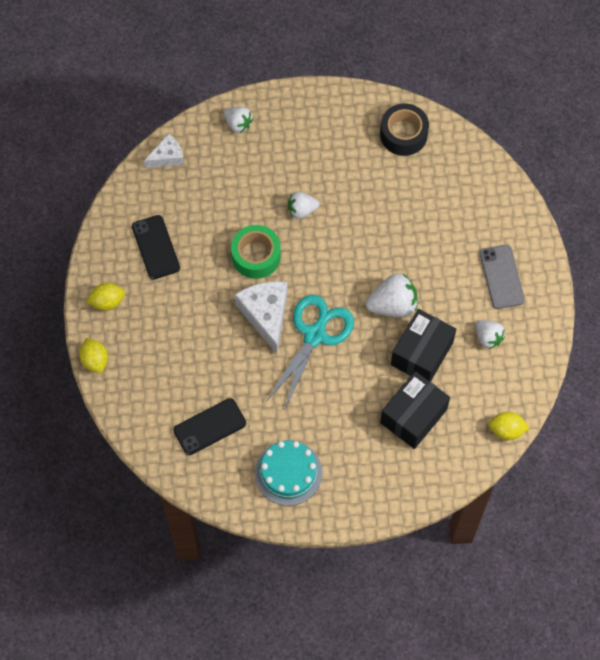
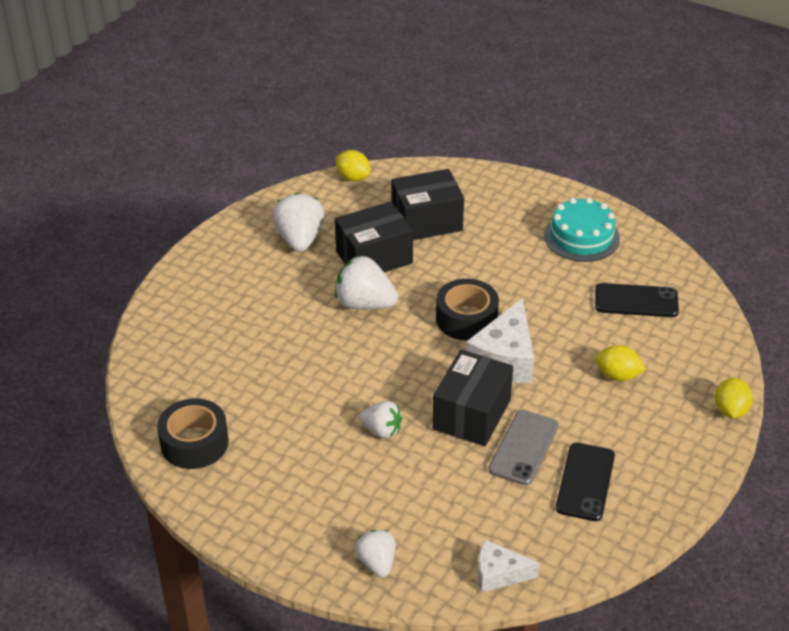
camera: 145 degrees left, 25 degrees down
(107, 302) = (681, 457): yellow lemon -> yellow lemon (617, 375)
(256, 256) = (472, 414): green tape -> black box
(315, 335) = (466, 319): turquoise scissors -> black tape
(488, 337) = (300, 240): white strawberry -> white strawberry, size x1.60
(501, 277) = (236, 274): grey phone -> grey phone (523, 447)

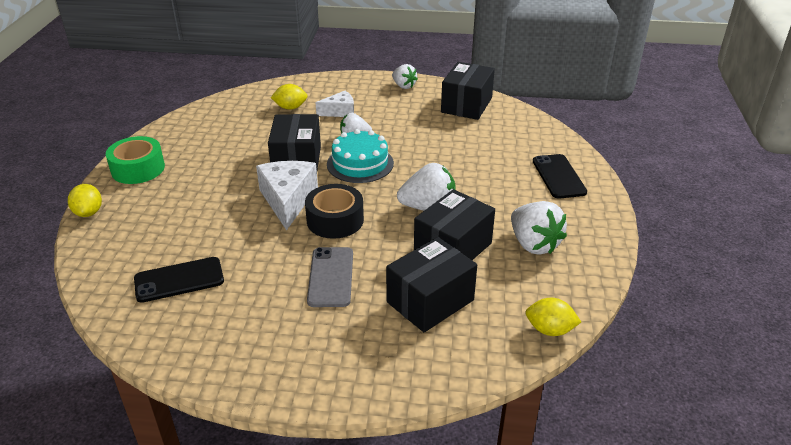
camera: 155 degrees right, 5 degrees down
(194, 443) = (466, 105): black tape -> black box
(377, 563) = (317, 87): white strawberry -> white strawberry (403, 86)
(499, 574) = (244, 98): white cheese -> white cheese (339, 112)
(523, 447) = (251, 152): grey phone -> grey phone (331, 277)
(581, 237) = (253, 335): turquoise cake -> turquoise cake (360, 163)
(585, 482) = (201, 146): black phone -> black phone (558, 176)
(617, 375) = (188, 212): yellow lemon -> yellow lemon (290, 108)
(673, 464) = (138, 169): none -> green tape

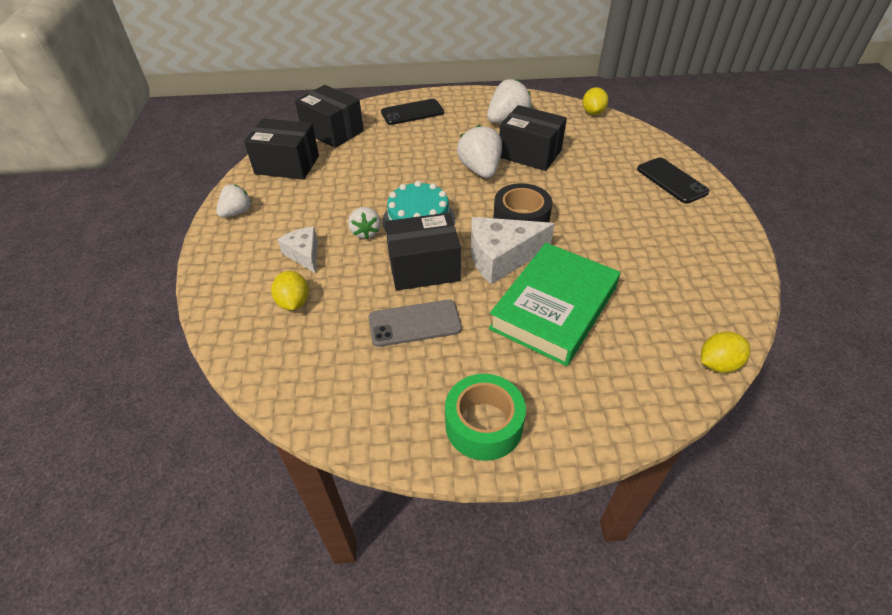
camera: 100 degrees left, 10 degrees up
(89, 212) = (600, 439): yellow lemon -> yellow lemon (718, 364)
(179, 280) = (660, 303): black phone -> black phone (671, 180)
(213, 217) = (554, 308): none -> green book
(331, 277) = (598, 208): grey phone -> grey phone (414, 323)
(430, 301) = (595, 158): black box -> black box (332, 131)

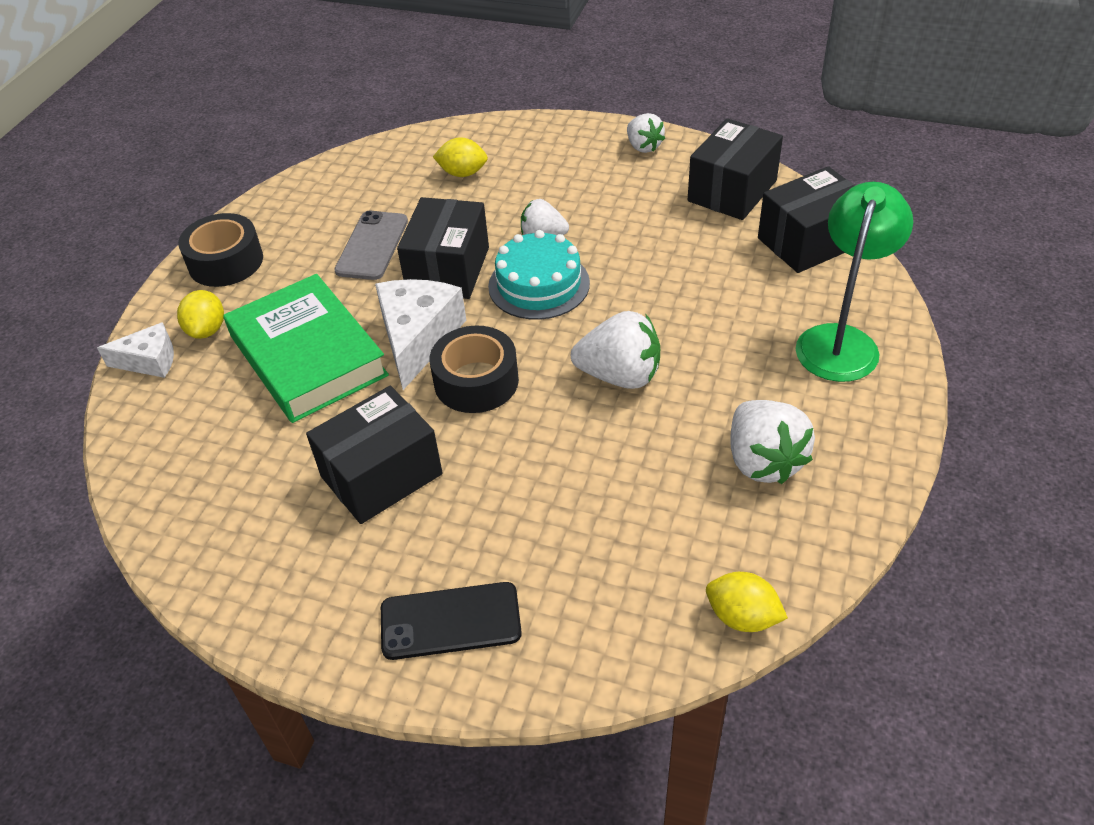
camera: 115 degrees right, 0 degrees up
(304, 254) = (533, 187): white cheese -> white cheese (149, 361)
(412, 112) = (841, 340): black phone -> green lamp
(483, 424) = (226, 262): green tape -> black tape
(529, 153) = (636, 452): black box -> black box (381, 475)
(718, 364) = (126, 460): yellow lemon -> yellow lemon (207, 330)

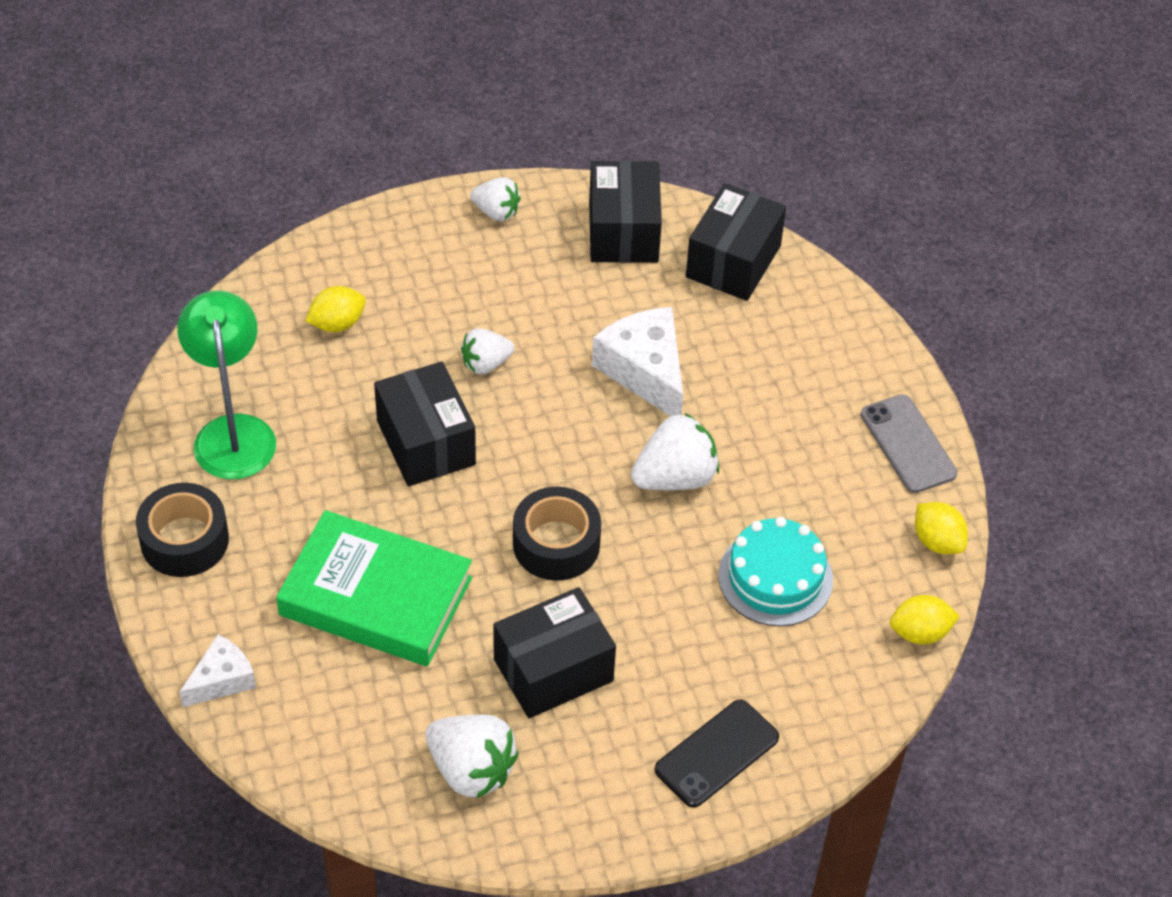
camera: 40 degrees left, 5 degrees up
(207, 330) = (246, 620): yellow lemon -> yellow lemon (937, 541)
(372, 246) = (323, 451): grey phone -> grey phone (908, 444)
(381, 475) = (553, 670): black box -> black box turned 45 degrees clockwise
(418, 338) = (464, 528): white cheese -> white cheese (645, 371)
(539, 284) = (527, 419): turquoise cake -> turquoise cake (775, 577)
(763, 461) = (846, 498): white strawberry -> white strawberry (471, 770)
(841, 340) = (829, 355): green lamp -> green lamp (233, 432)

